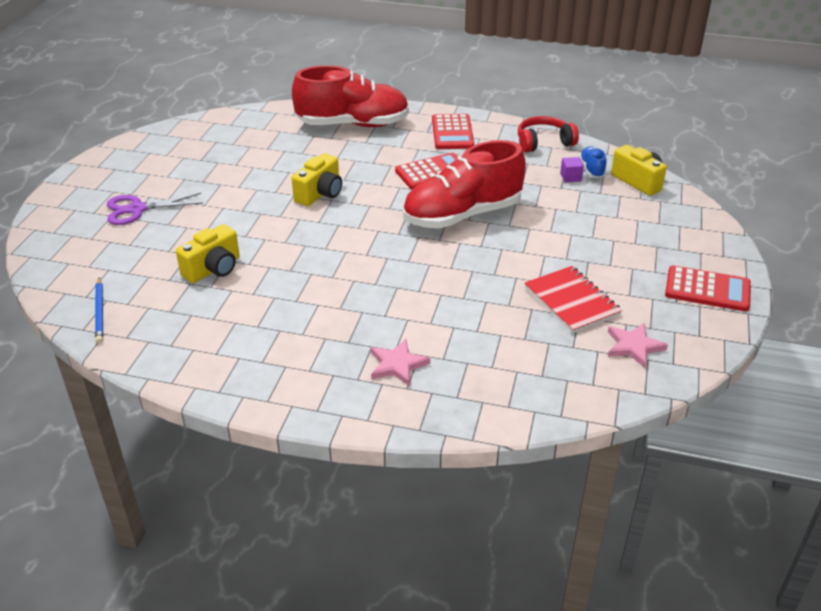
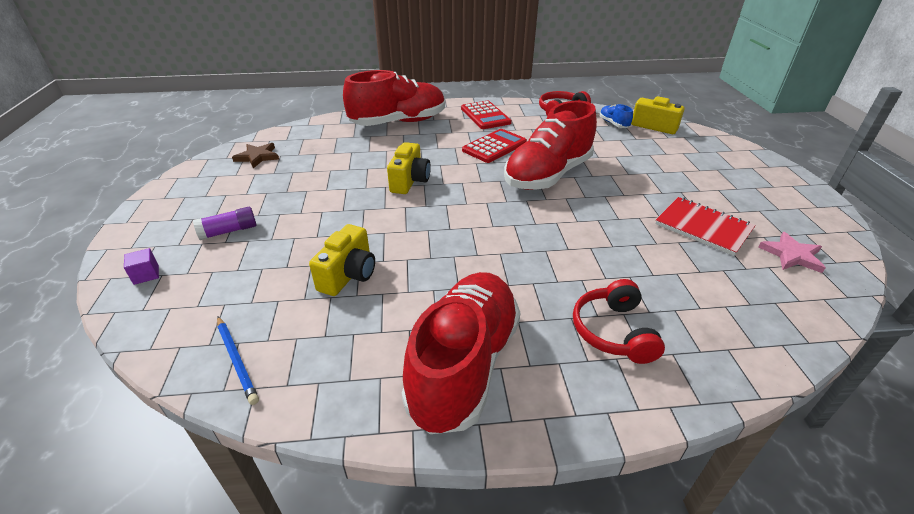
camera: 20 degrees left, 0 degrees up
(137, 209) = (229, 231): purple scissors -> purple glue stick
(194, 139) = (257, 157): none -> brown star
(259, 357) = (464, 364): none -> red shoe
(397, 365) = (613, 331): pink star -> red headphones
(570, 177) = (604, 132): purple cube -> purple cube (146, 275)
(707, 289) = (788, 194): red calculator -> none

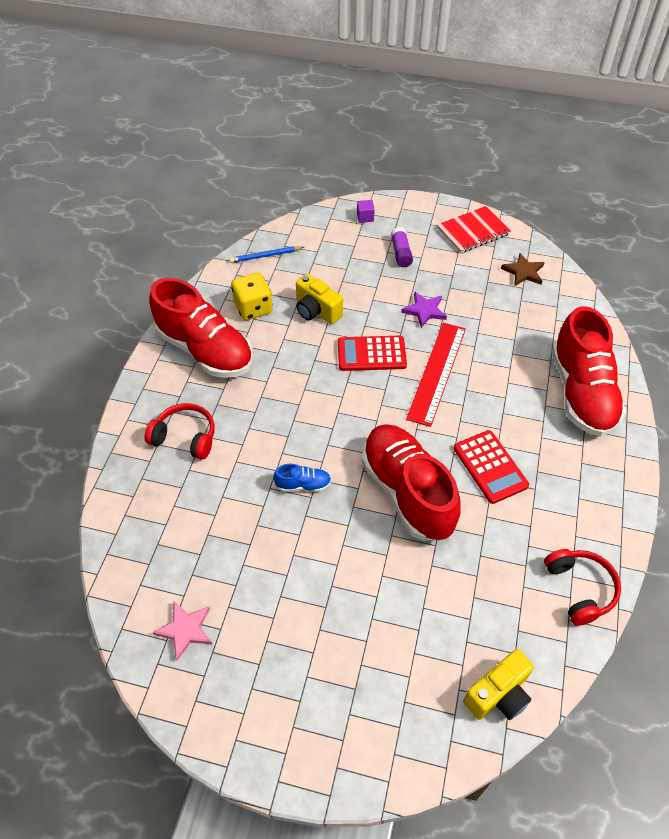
camera: 110 degrees right, 15 degrees up
(327, 200) = (424, 311): none -> purple star
(361, 338) = (253, 308): none -> yellow dice
(409, 181) = (437, 372): yellow camera -> red ruler
(485, 116) = (583, 488): red calculator -> red calculator (371, 354)
(613, 124) = (520, 639): blue shoe -> blue shoe (303, 485)
(703, 227) = (259, 582): red notebook -> red notebook (473, 231)

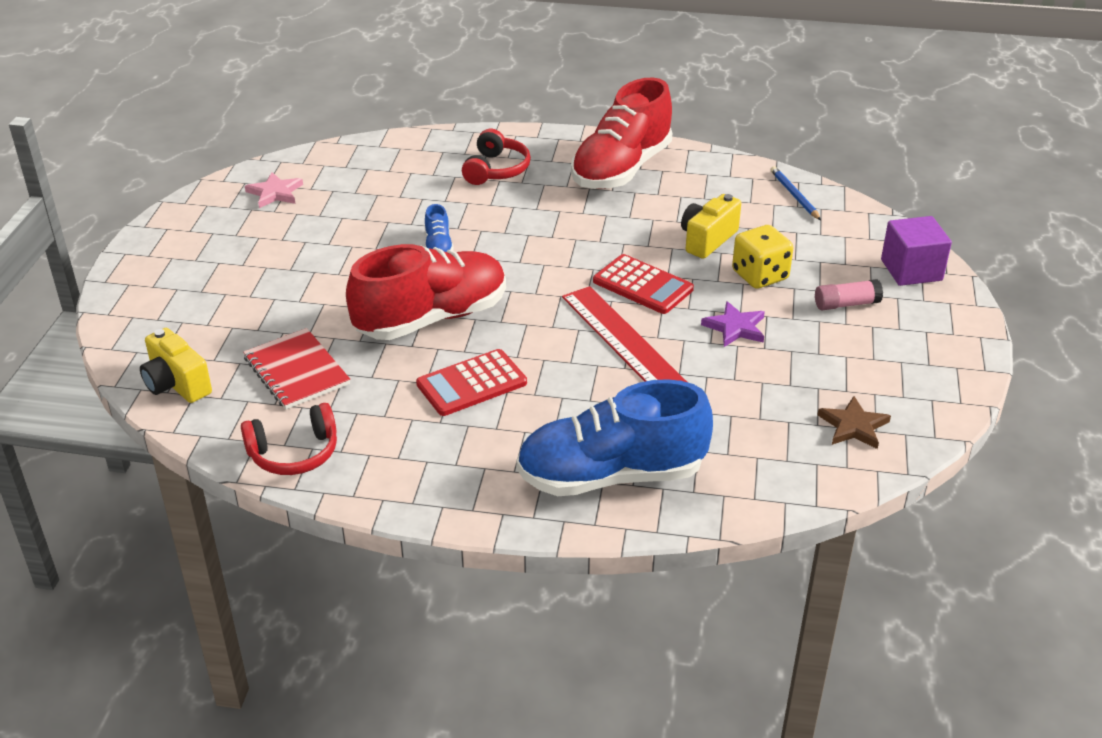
camera: 85 degrees right, 15 degrees down
(253, 308) = (697, 194): yellow dice -> yellow dice (760, 275)
(365, 217) = (911, 270): purple cube -> purple cube, size x2.04
(371, 354) = (643, 285): red calculator -> red calculator turned 135 degrees clockwise
(401, 253) = (846, 304): purple glue stick -> pink glue stick
(437, 372) = (622, 339): red ruler -> red ruler turned 45 degrees clockwise
(473, 231) = (928, 374): red notebook -> red notebook (296, 371)
(581, 393) = (611, 476): red shoe -> blue shoe

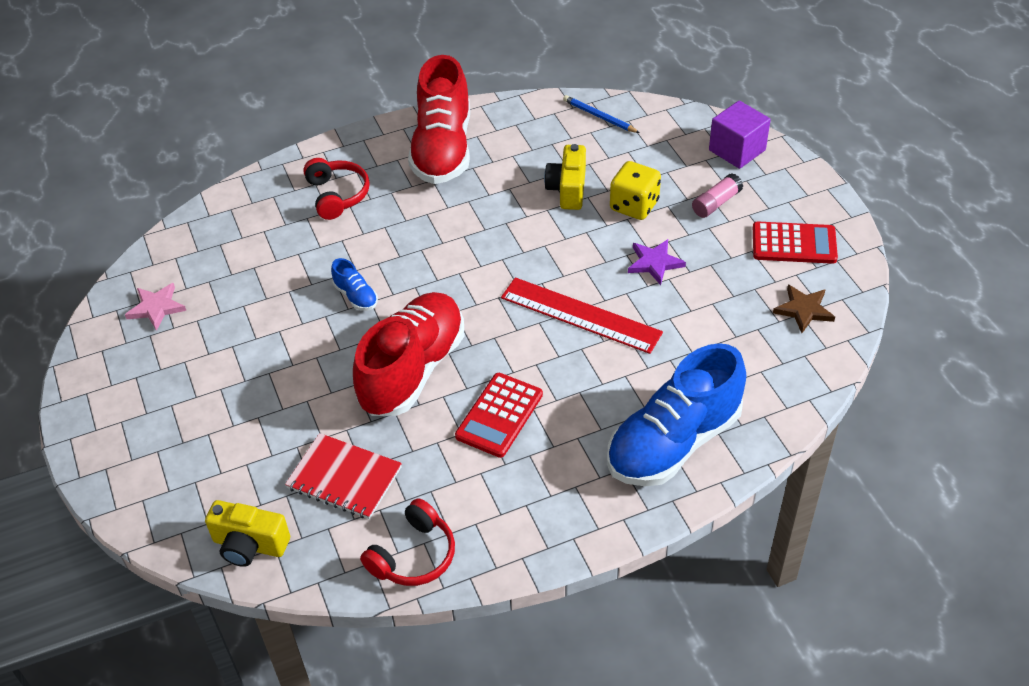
camera: 30 degrees left, 10 degrees up
(643, 285) = (554, 256): red calculator -> red calculator (794, 243)

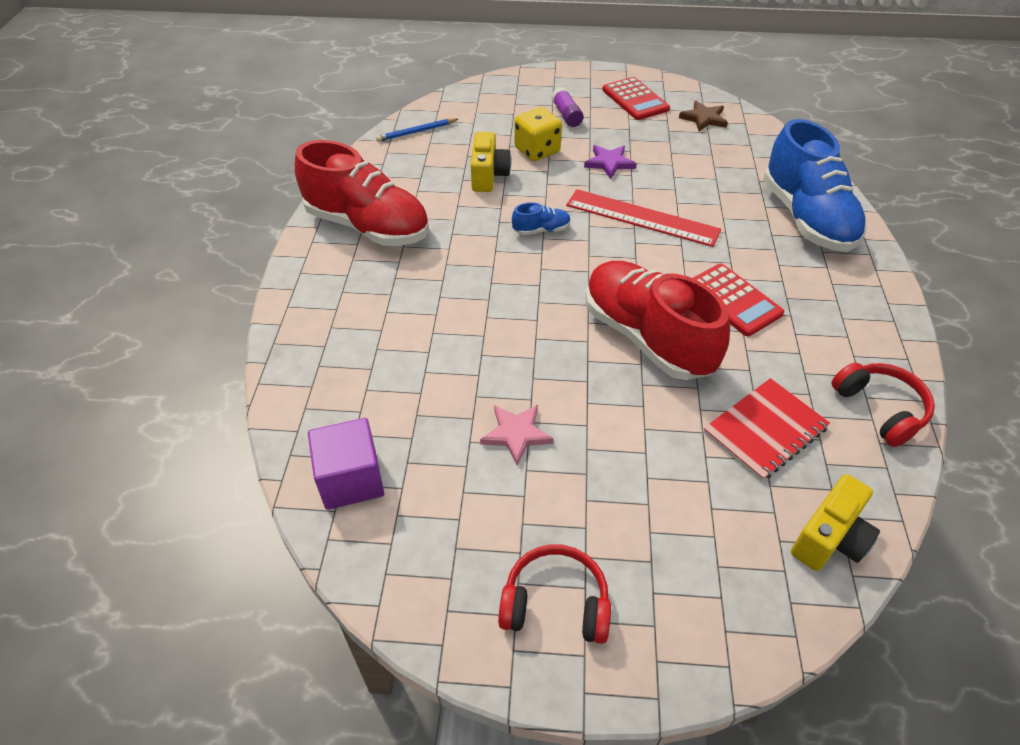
camera: 65 degrees left, 0 degrees up
(156, 308) = (414, 527): pink star -> pink star (516, 434)
(337, 195) = (364, 316): red headphones -> red headphones (555, 603)
(356, 296) = (521, 346): blue shoe -> blue shoe (541, 230)
(568, 189) = (488, 176): yellow camera -> yellow camera turned 120 degrees counterclockwise
(580, 315) = (642, 218): red ruler -> red ruler turned 60 degrees clockwise
(716, 203) = (566, 115): pink glue stick -> purple glue stick
(737, 150) = (518, 88): purple cube -> purple cube (351, 479)
(794, 243) = (635, 99): red calculator -> red calculator turned 120 degrees clockwise

